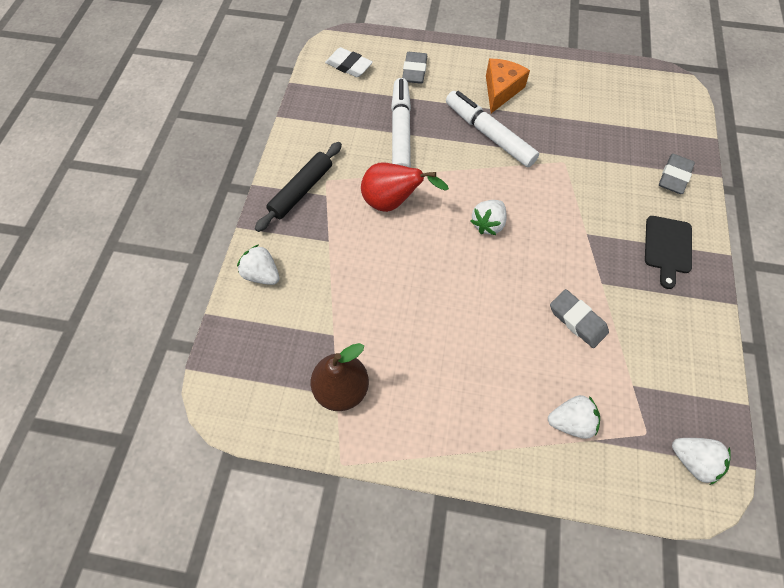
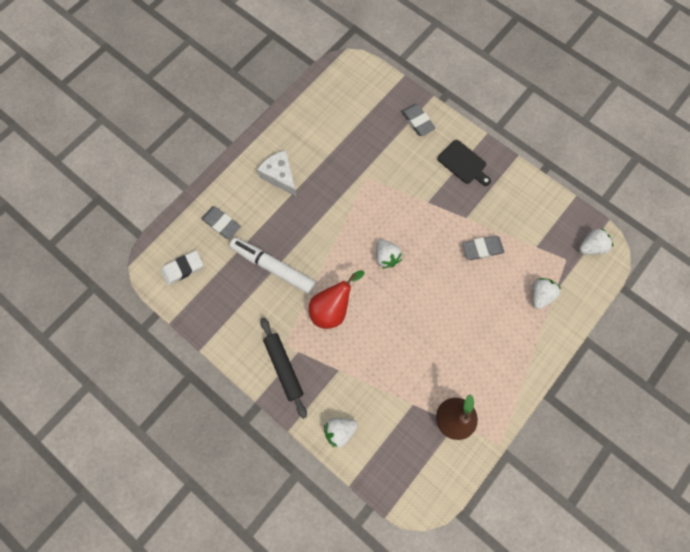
camera: 60 degrees left, 10 degrees up
(489, 134) = (314, 210): white marker -> none
(501, 90) = (280, 176): orange cheese -> white cheese

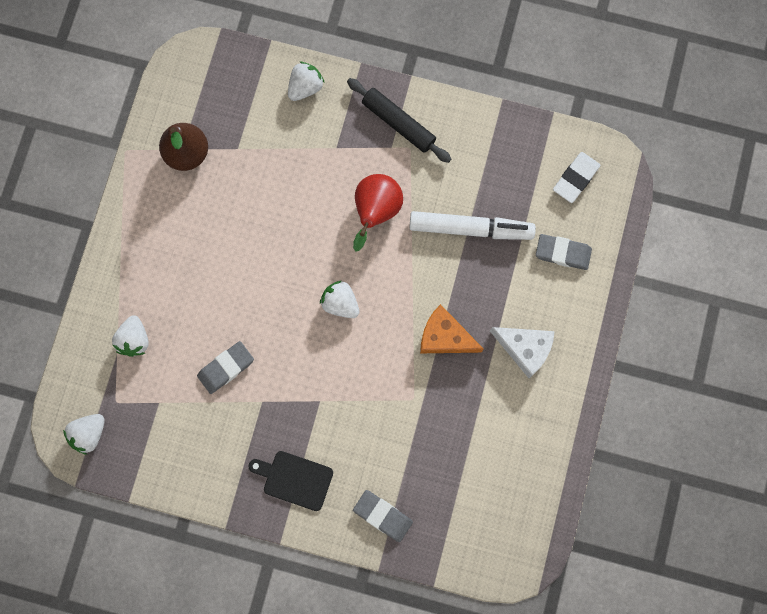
camera: 155 degrees right, 5 degrees up
(327, 205) = (445, 337): none -> orange cheese

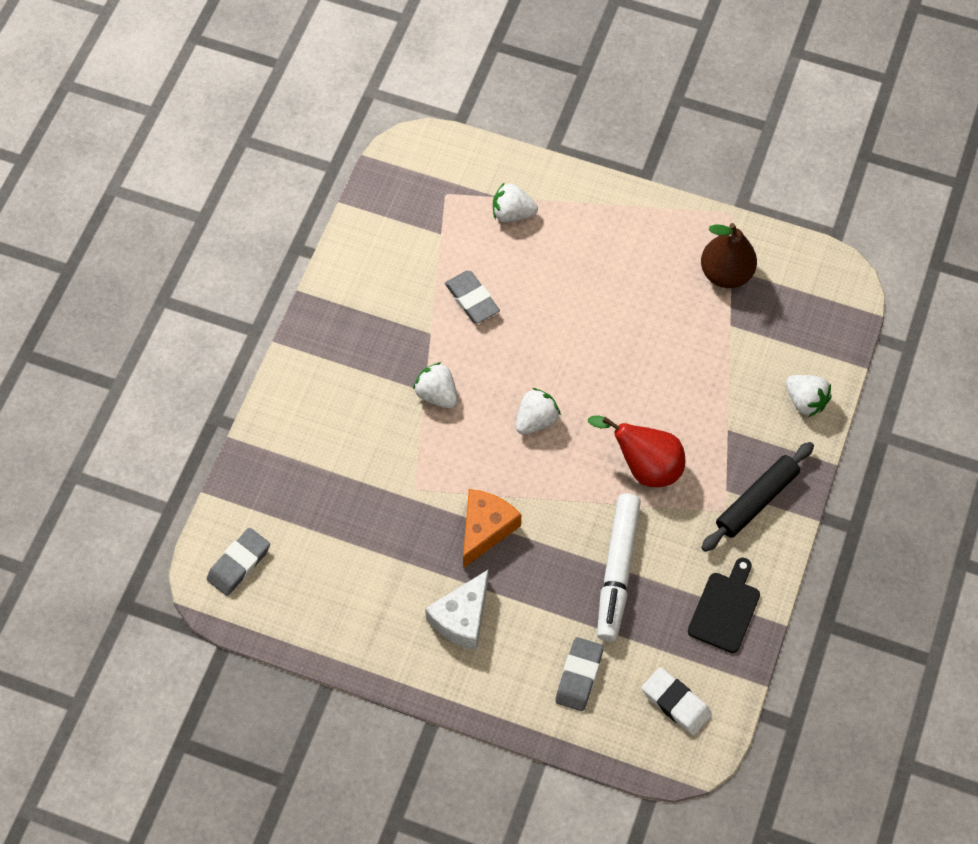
camera: 95 degrees right, 15 degrees down
(89, 434) = (414, 168): white strawberry -> white strawberry (437, 394)
(294, 479) = (339, 360): black cutting board -> black cutting board (725, 608)
(382, 516) = (287, 445): grey eraser -> grey eraser (239, 564)

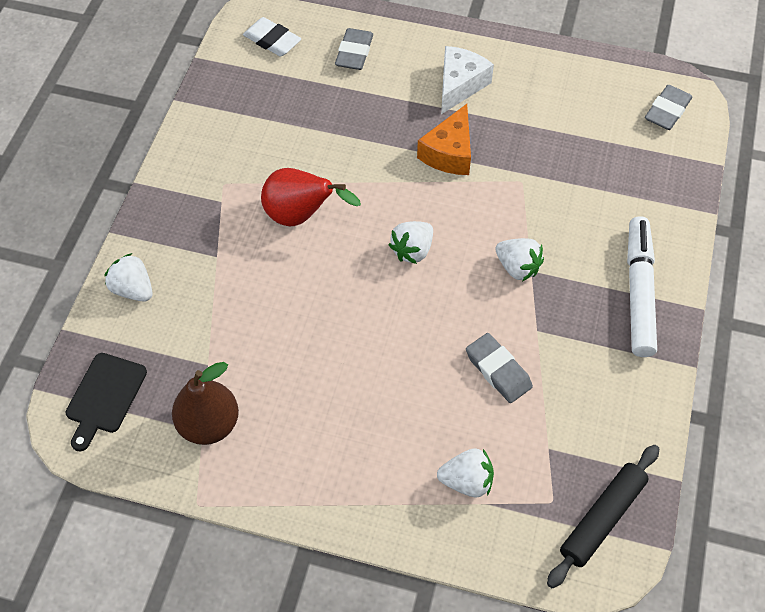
camera: 175 degrees right, 5 degrees down
(617, 571) = (324, 128): white marker -> white marker (638, 292)
(725, 608) = (227, 107): black cutting board -> black cutting board (105, 397)
(756, 500) = (192, 194): black rolling pin -> black rolling pin (602, 519)

